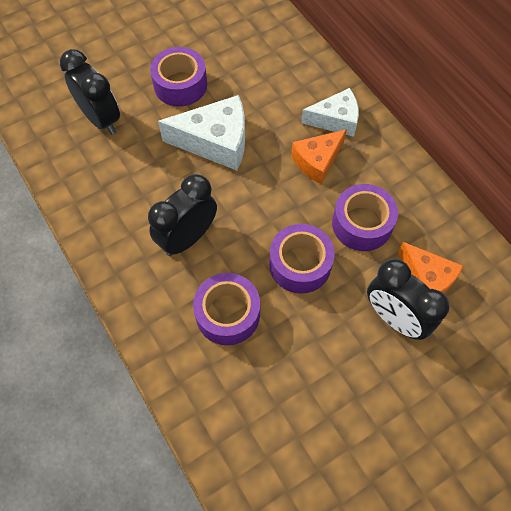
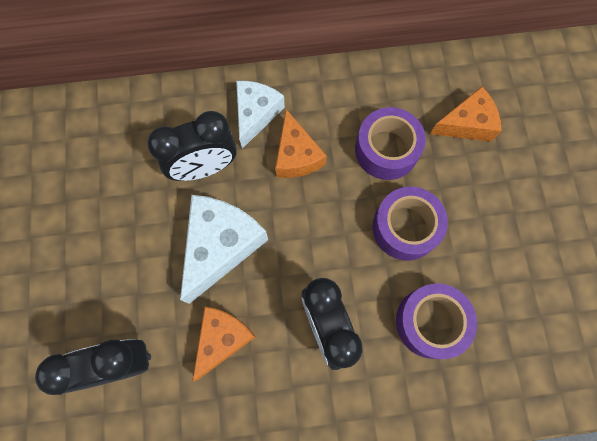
camera: 65 degrees left, 10 degrees up
(146, 173) = (222, 339): none -> orange cheese
(180, 85) = (121, 251): purple tape -> none
(395, 318) = (494, 170): black clock -> black clock (204, 168)

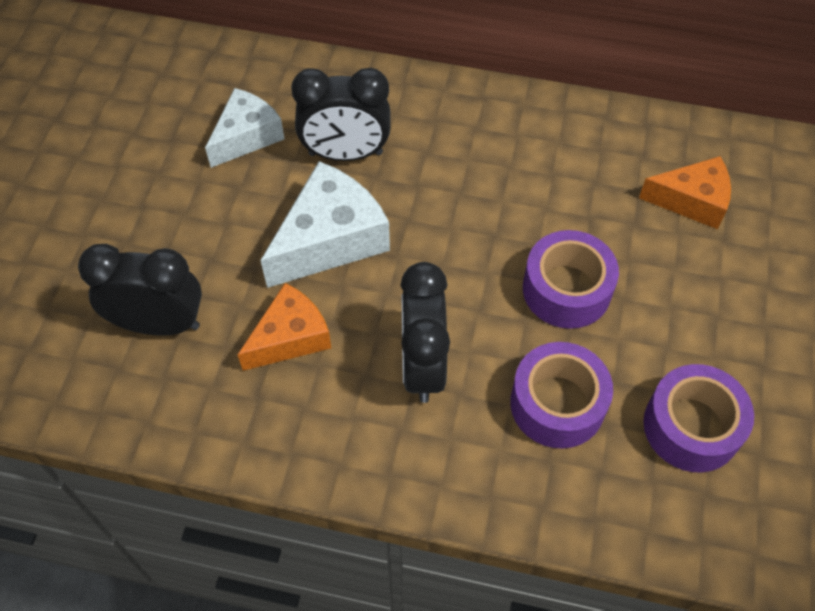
camera: 20 degrees right, 15 degrees down
(256, 114) = (430, 117): white cheese -> white cheese (247, 136)
(296, 155) = (461, 173): orange cheese -> none
(386, 150) = (576, 199): purple tape -> purple tape (691, 426)

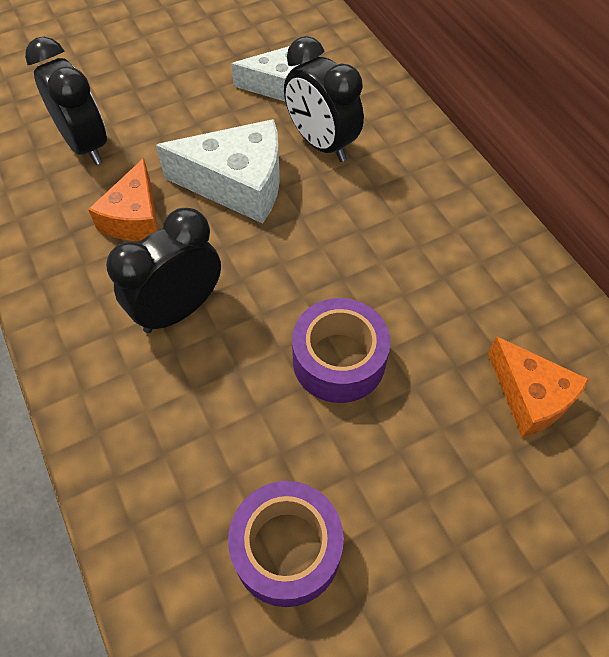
camera: 50 degrees right, 0 degrees up
(290, 337) = (134, 217): orange cheese -> orange cheese turned 90 degrees clockwise
(557, 404) = (221, 425): purple tape -> none

